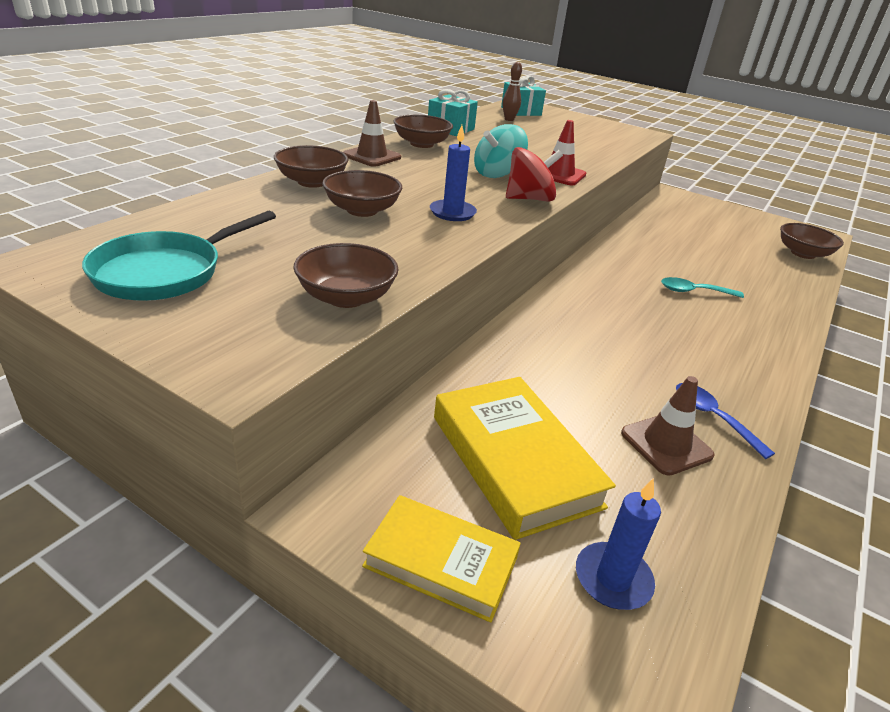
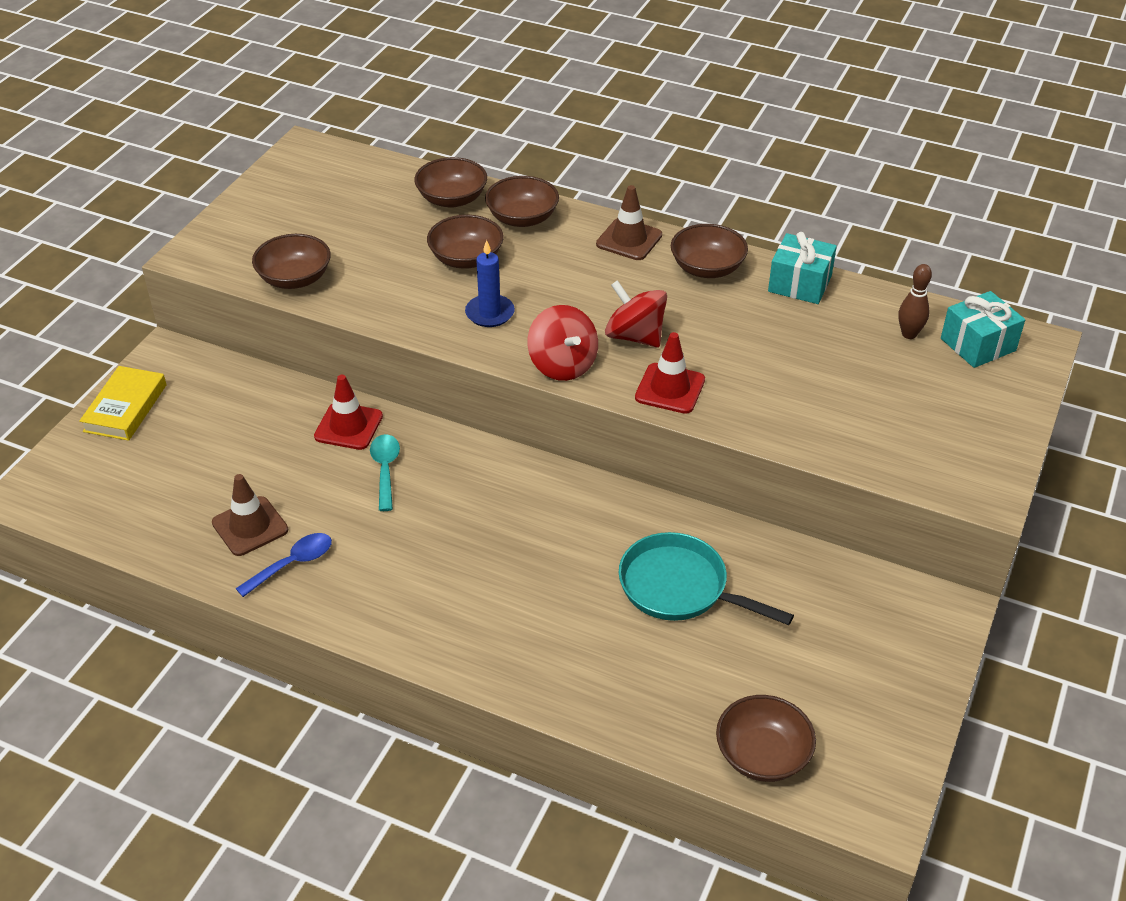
camera: 85 degrees right, 10 degrees up
(165, 272) = (308, 196): turquoise pan -> turquoise pan (680, 587)
(252, 202) = (452, 199): none -> brown bowl
(497, 174) = (635, 336): turquoise spinning top -> red spinning top
(508, 363) = (348, 426): none -> red traffic cone
(514, 460) = (220, 436): yellow book -> none
(613, 579) = (112, 485): blue candle -> none
(693, 292) = (555, 585): turquoise spoon -> turquoise spoon (385, 470)

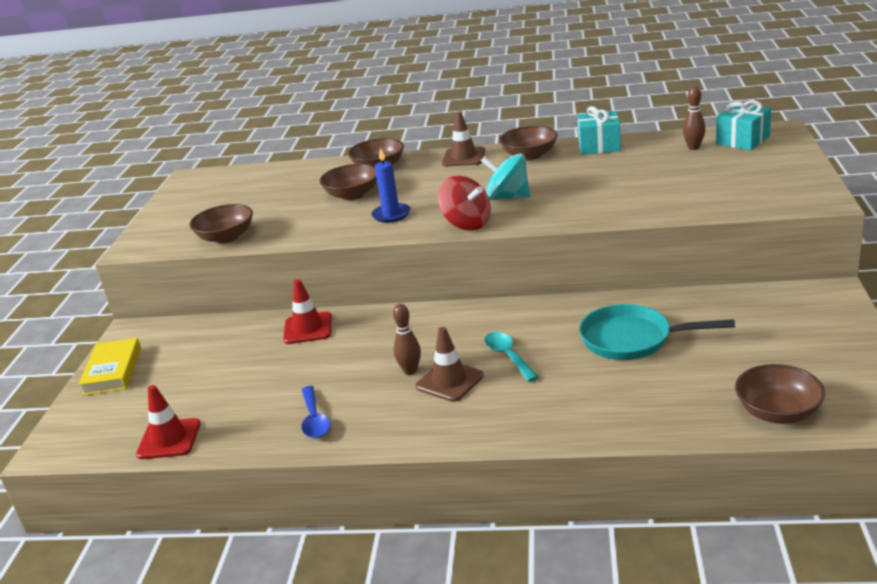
camera: 15 degrees left, 15 degrees down
(250, 526) = (263, 408): brown traffic cone -> brown traffic cone (449, 381)
(293, 564) = (314, 420): blue spoon -> blue spoon turned 135 degrees clockwise
(385, 470) = (354, 343): turquoise spoon -> turquoise spoon (508, 356)
(422, 535) = (410, 371): none -> brown bowling pin
(452, 199) = (320, 172): brown bowl -> none
(635, 336) = (507, 197): red spinning top -> turquoise spinning top
(670, 389) = (555, 214): red traffic cone -> red traffic cone (169, 439)

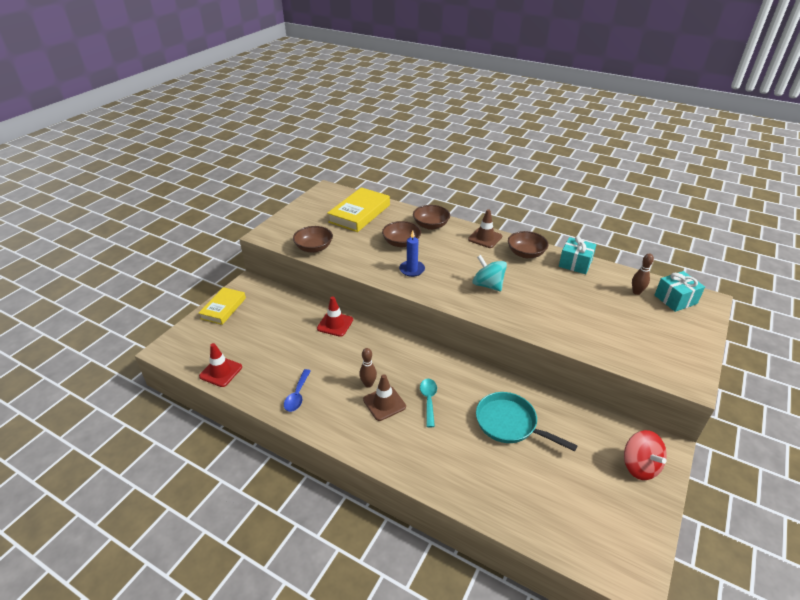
camera: 20 degrees right, 10 degrees up
(264, 185) = (359, 213): none -> yellow book
(467, 224) = (449, 297): red spinning top -> red spinning top (639, 466)
(777, 412) = (560, 532): brown bowl -> none

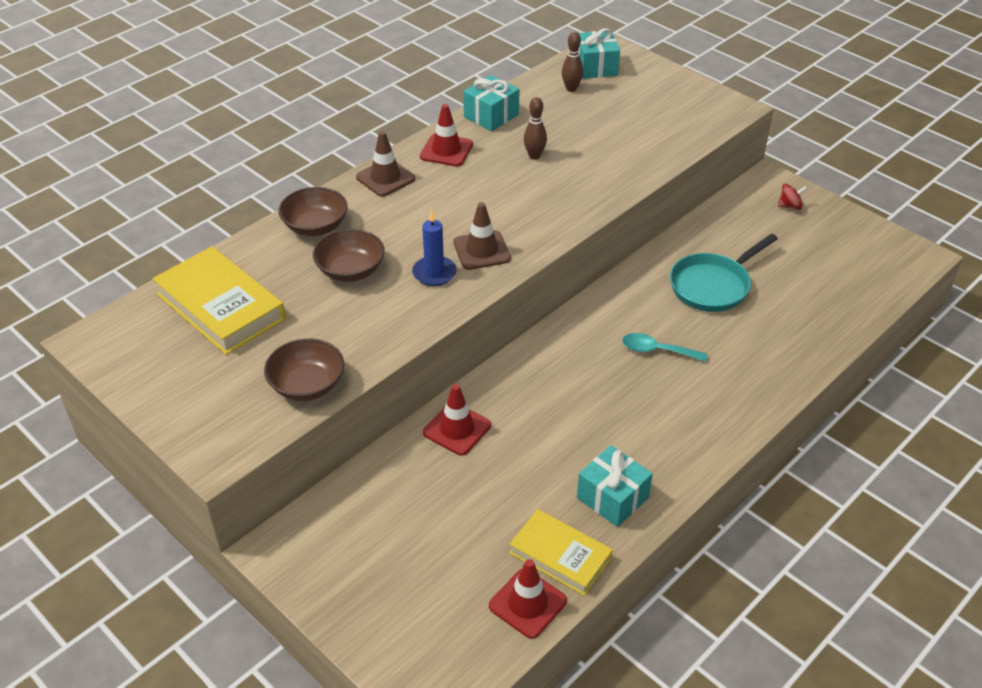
camera: 75 degrees left, 5 degrees up
(223, 308) = (341, 596): yellow book -> yellow book (560, 556)
(297, 395) = (612, 498): blue spoon -> turquoise gift
(368, 384) = (610, 409): brown bowling pin -> brown bowling pin (534, 156)
(384, 403) = (652, 397): brown traffic cone -> brown traffic cone (481, 250)
(488, 285) = (507, 205): turquoise spinning top -> none
(525, 253) = (446, 150): brown bowl -> red traffic cone
(639, 466) = (790, 206): red spinning top -> red spinning top, size x0.57

